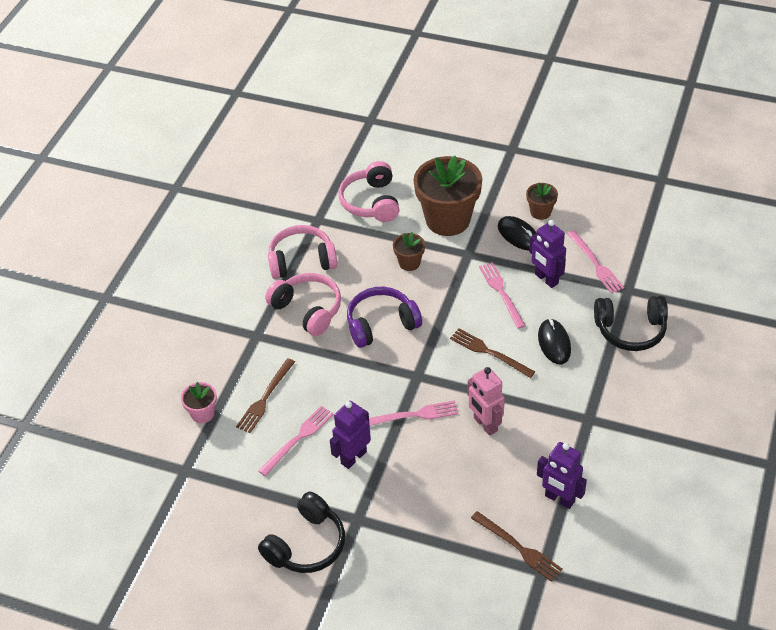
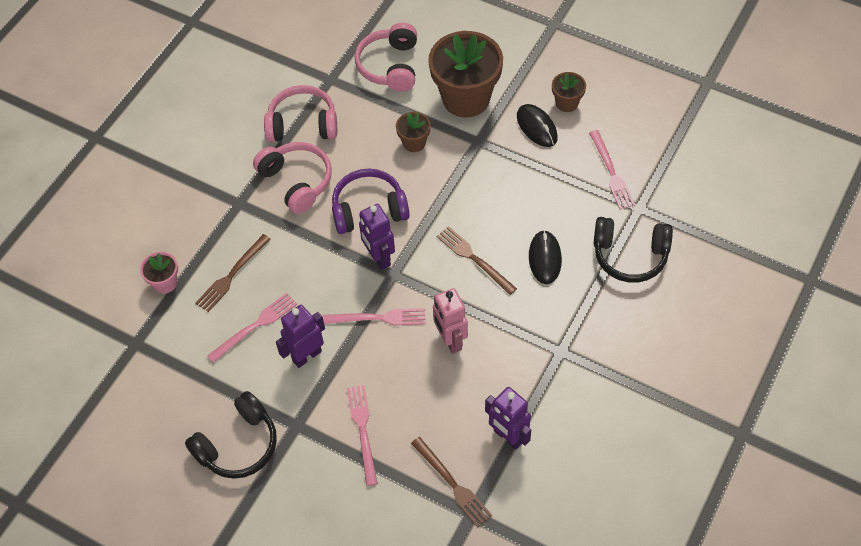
camera: 10 degrees right, 10 degrees up
(501, 293) = (503, 192): pink fork -> pink fork (363, 431)
(546, 279) = (554, 183): purple robot -> purple robot (379, 258)

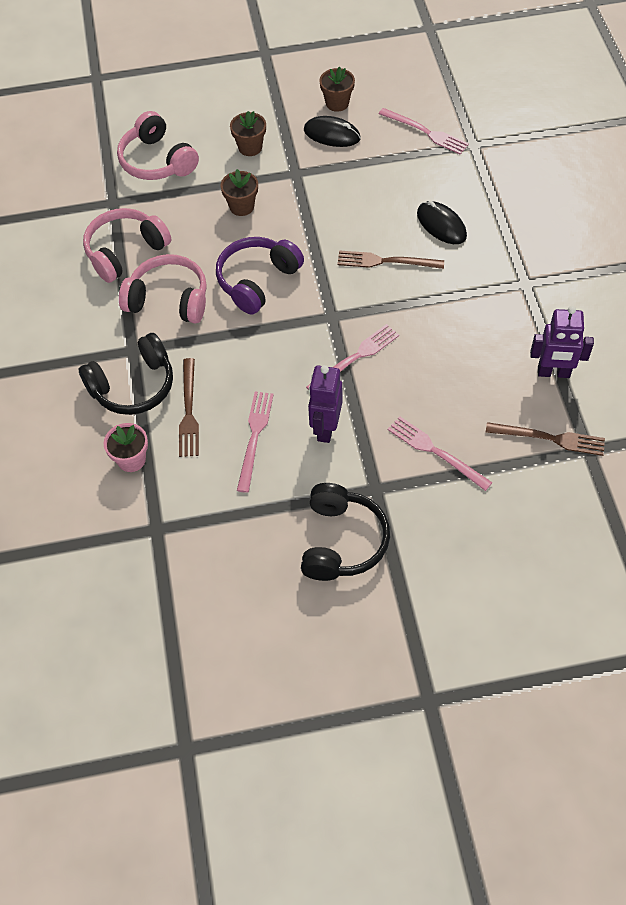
camera: 40 degrees left, 0 degrees up
(379, 258) = (306, 312): purple robot -> none
(450, 340) = (432, 334): pink robot -> none
(466, 98) = (250, 147): brown flower pot -> brown flower pot, size x0.47
(630, 255) = (503, 182): black headphones -> black headphones (133, 386)

